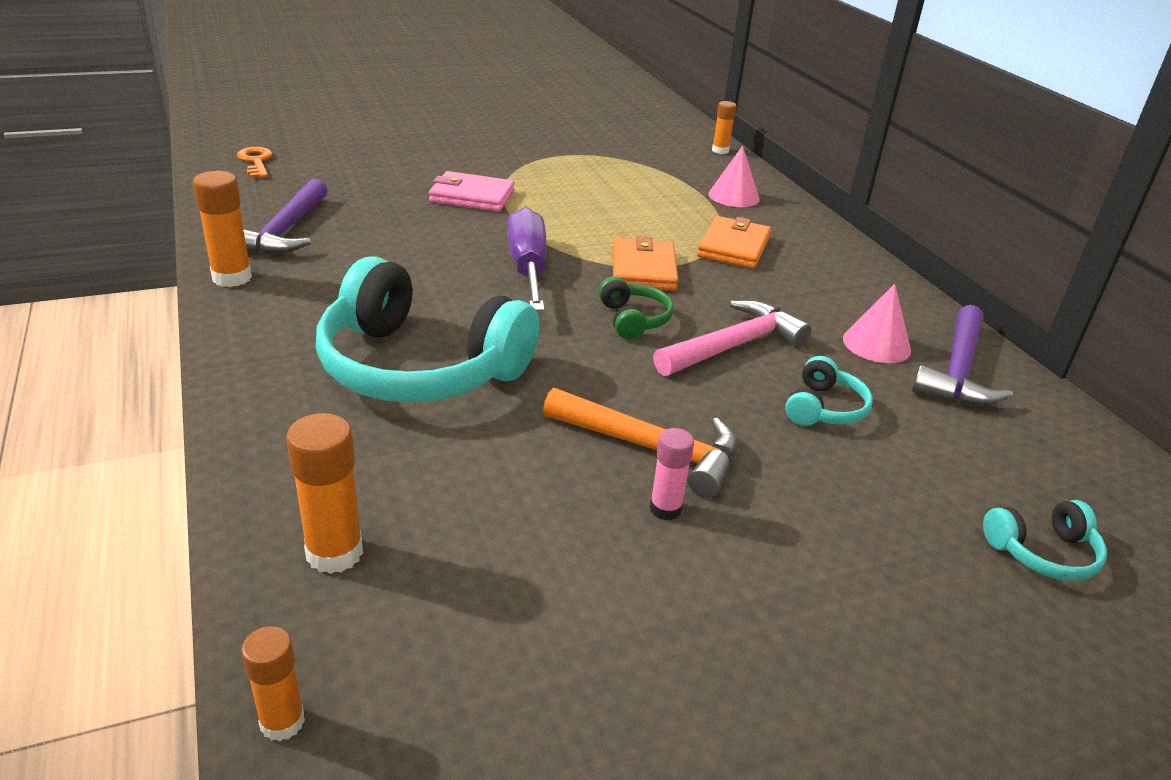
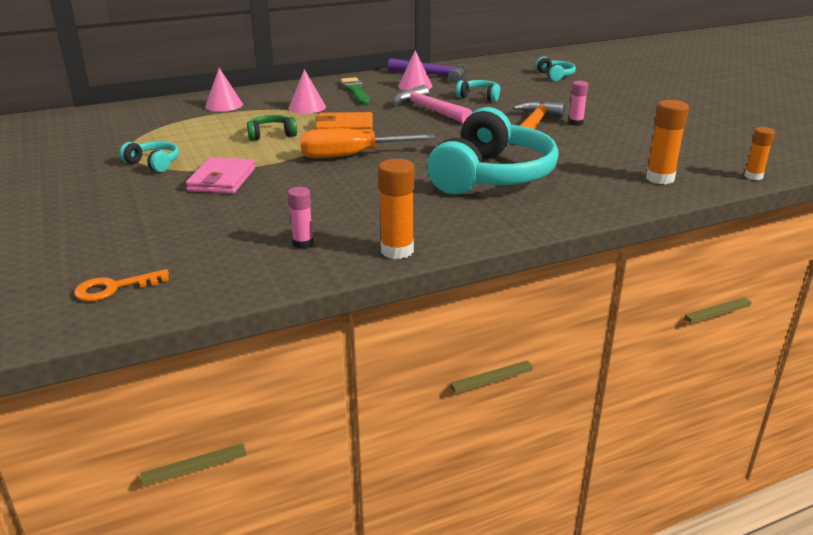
camera: 90 degrees left, 5 degrees down
(285, 232) = (303, 243): purple hammer -> pink glue stick
(528, 268) = (351, 156): purple screwdriver -> orange screwdriver
(529, 166) = (154, 163): none -> turquoise headphones
(633, 319) = (410, 129): green headphones -> green headphones (271, 135)
(720, 150) = (131, 107): orange glue stick -> none
(733, 247) = (307, 107): orange wallet -> pink cone
(825, 287) = (355, 91): none -> green brush

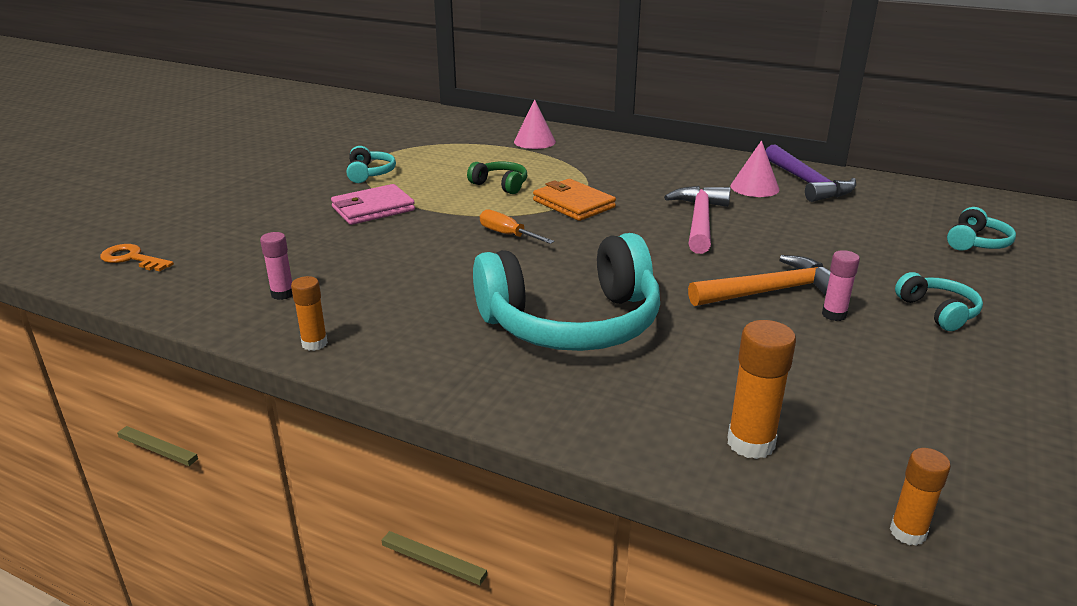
camera: 50 degrees right, 0 degrees up
(307, 107) = (593, 170): pink cone -> none
(351, 156) = (507, 235): orange screwdriver -> orange screwdriver, size x0.56
(355, 91) = (678, 170): green brush -> none
(397, 251) = (314, 343): orange glue stick -> orange glue stick, size x0.64
(479, 97) = (795, 229): turquoise headphones -> turquoise headphones (938, 311)

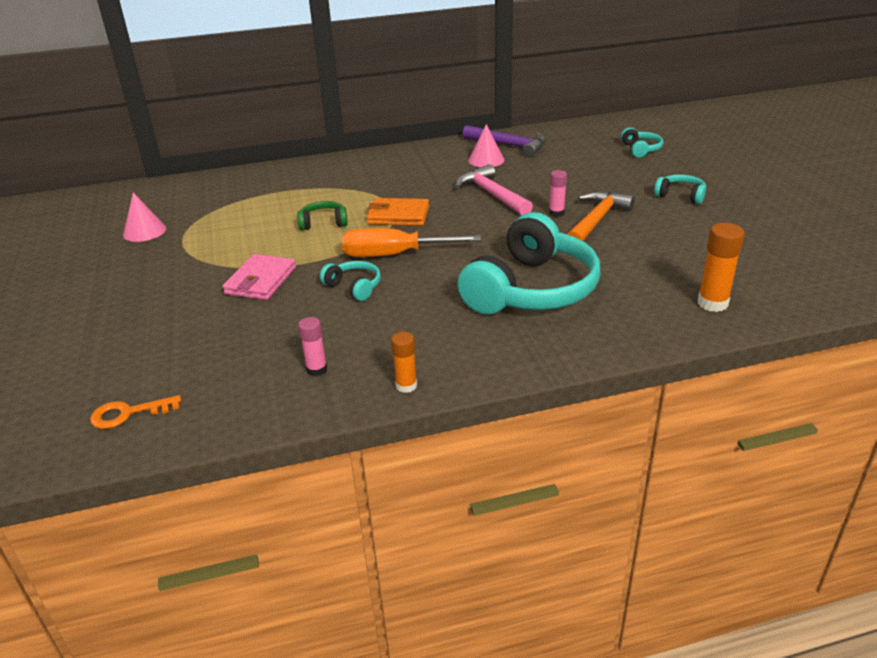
camera: 40 degrees left, 5 degrees up
(370, 173) = (202, 256): turquoise headphones -> turquoise headphones (354, 287)
(507, 235) = (394, 255): orange screwdriver -> orange screwdriver, size x1.78
(534, 141) = (287, 181): pink cone -> pink cone (144, 231)
(834, 314) = (643, 219): pink glue stick -> pink glue stick (556, 213)
(907, 532) = (820, 305): orange glue stick -> none

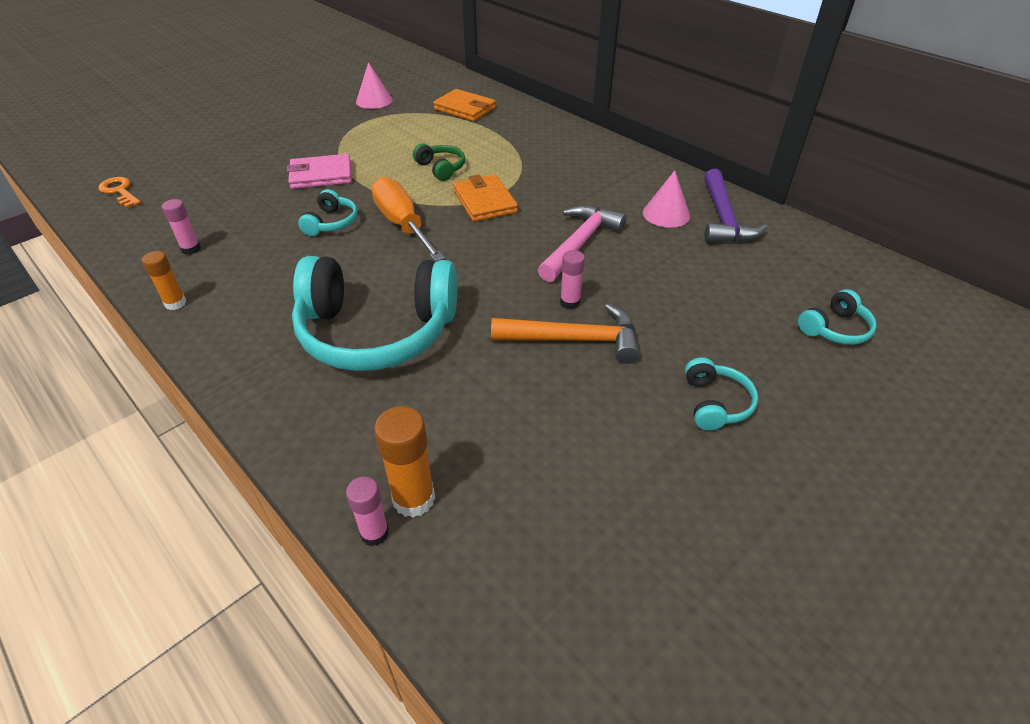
camera: 60 degrees right, 10 degrees up
(231, 193) = (465, 108): none -> orange wallet
(736, 322) = (374, 533): none -> pink glue stick

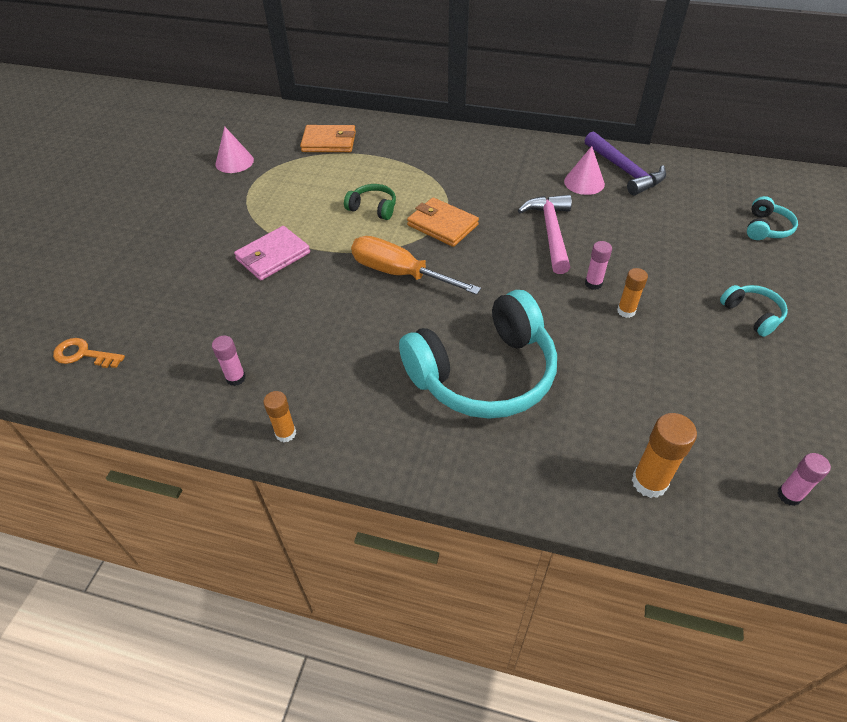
camera: 30 degrees left, 5 degrees up
(331, 223) = (337, 297): turquoise headphones -> none
(374, 533) = (651, 520): pink glue stick -> pink glue stick (789, 495)
(575, 339) = (626, 311): orange hammer -> orange glue stick

